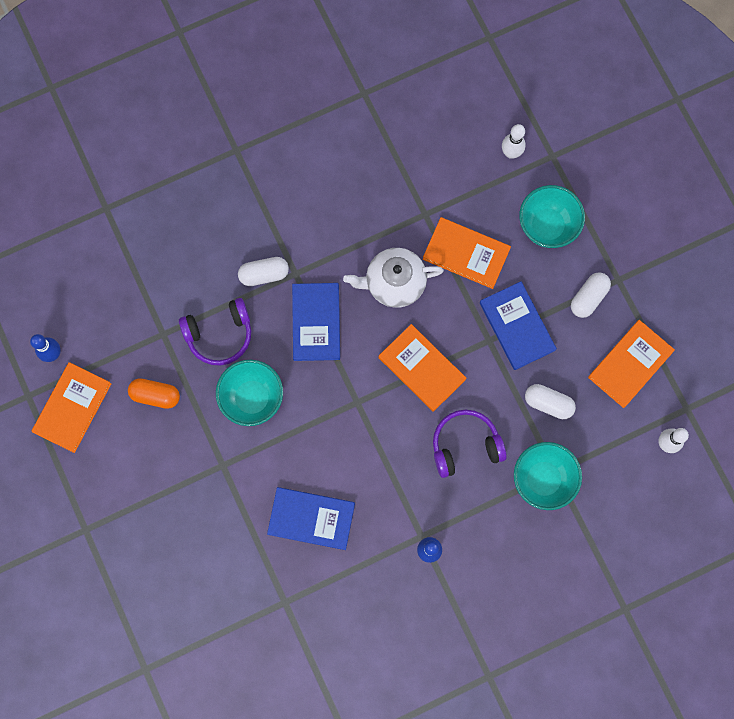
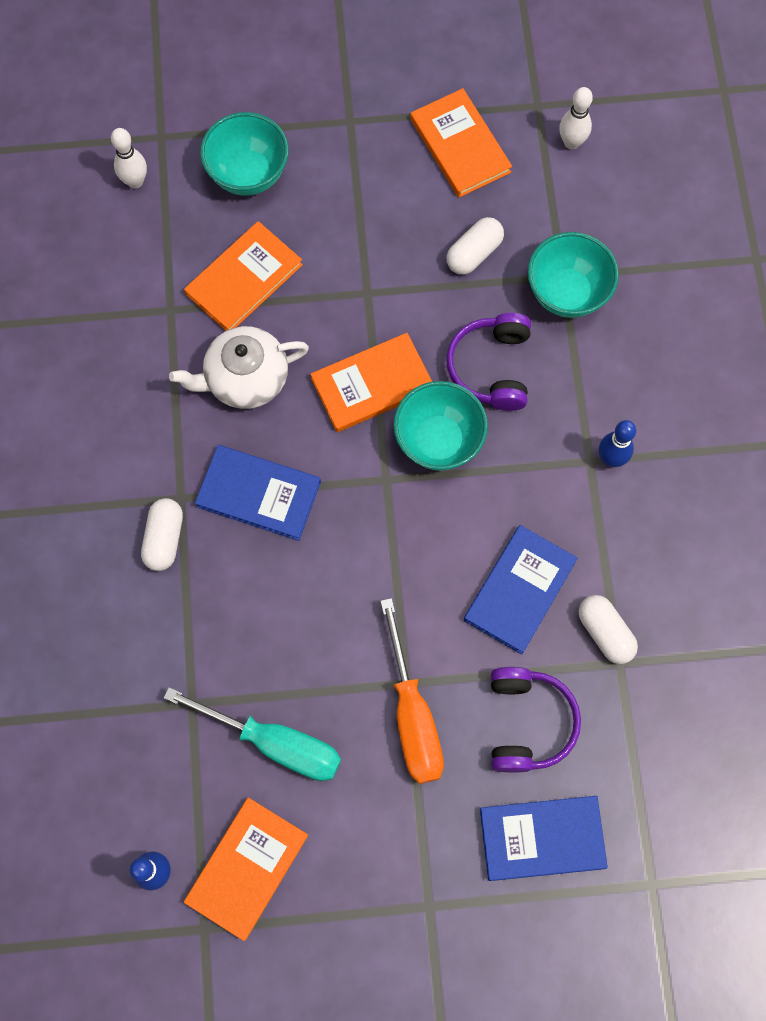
camera: 70 degrees left, 5 degrees down
(72, 408) = (247, 868): orange book -> orange book turned 75 degrees clockwise
(155, 395) = (274, 742): orange capsule -> turquoise screwdriver
(203, 476) = (412, 715): none -> orange screwdriver
(219, 335) = (224, 626): purple headphones -> purple headphones (528, 722)
(252, 398) = (329, 612): turquoise bowl -> turquoise bowl (438, 441)
(394, 283) = (245, 379): white teapot -> white teapot turned 60 degrees clockwise
(517, 326) = (362, 254): blue book -> blue book (542, 838)
(588, 298) = (359, 161): white capsule -> white capsule (605, 632)

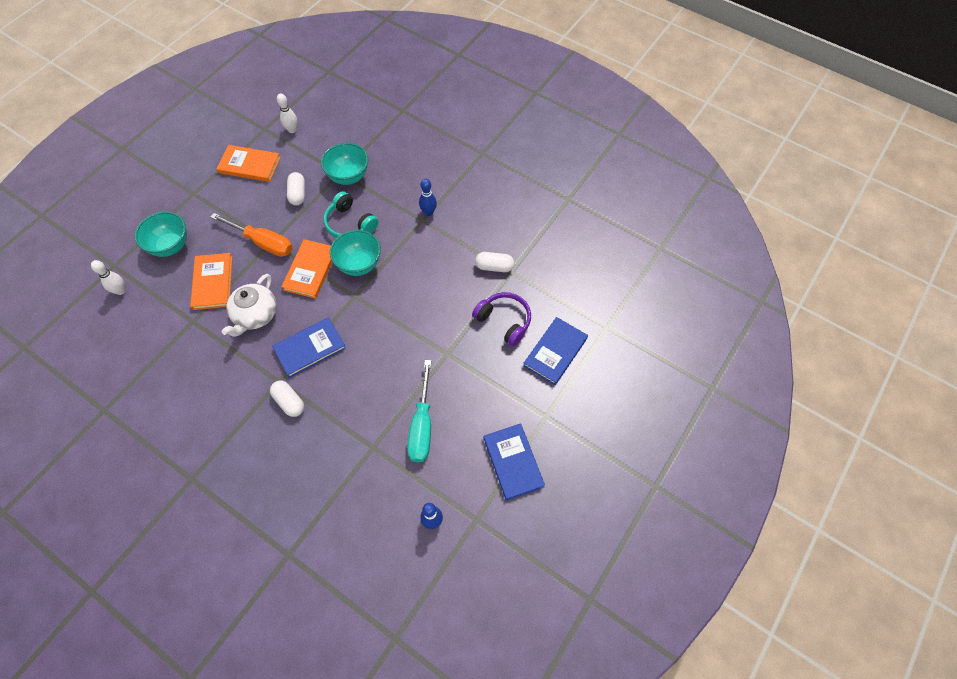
camera: 50 degrees left, 10 degrees down
(247, 868) = (465, 479): orange book -> none
(274, 742) = (422, 425): turquoise screwdriver -> turquoise screwdriver turned 120 degrees clockwise
(412, 715) = (461, 361): orange screwdriver -> orange screwdriver (263, 242)
(491, 367) = (350, 224): purple headphones -> turquoise headphones
(519, 590) = (448, 283): blue book -> blue book (513, 462)

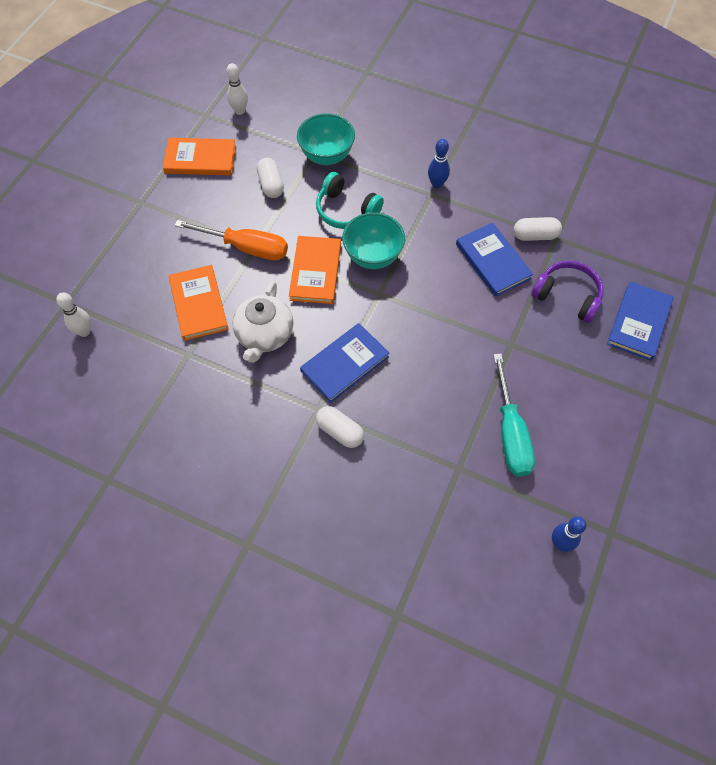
camera: 10 degrees left, 0 degrees up
(170, 246) = (131, 268): turquoise bowl -> none
(513, 462) = (632, 457): blue book -> blue book (493, 261)

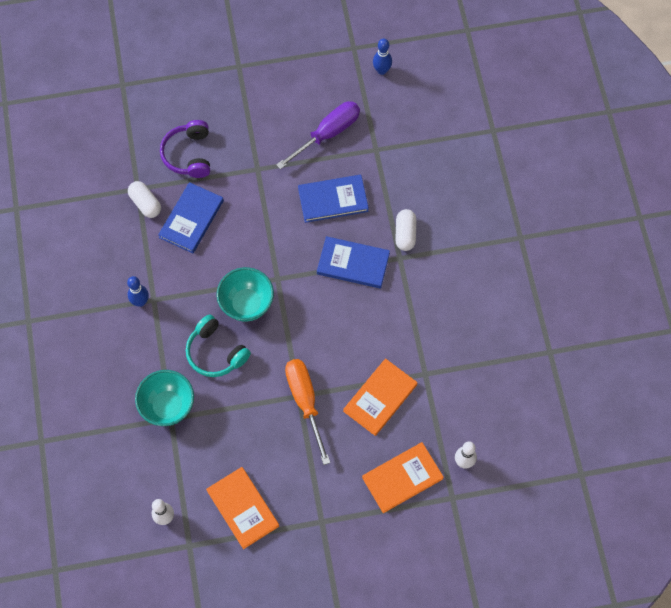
camera: 125 degrees left, 5 degrees up
(264, 335) = (370, 332): white teapot -> none
(271, 185) = (230, 429): white capsule -> none
(315, 272) = (290, 335): orange book -> orange book (402, 478)
(346, 210) = (215, 352): turquoise headphones -> turquoise headphones turned 135 degrees clockwise
(510, 433) = (327, 134): turquoise screwdriver -> purple screwdriver
(639, 322) = (180, 100): blue book -> blue book (333, 200)

